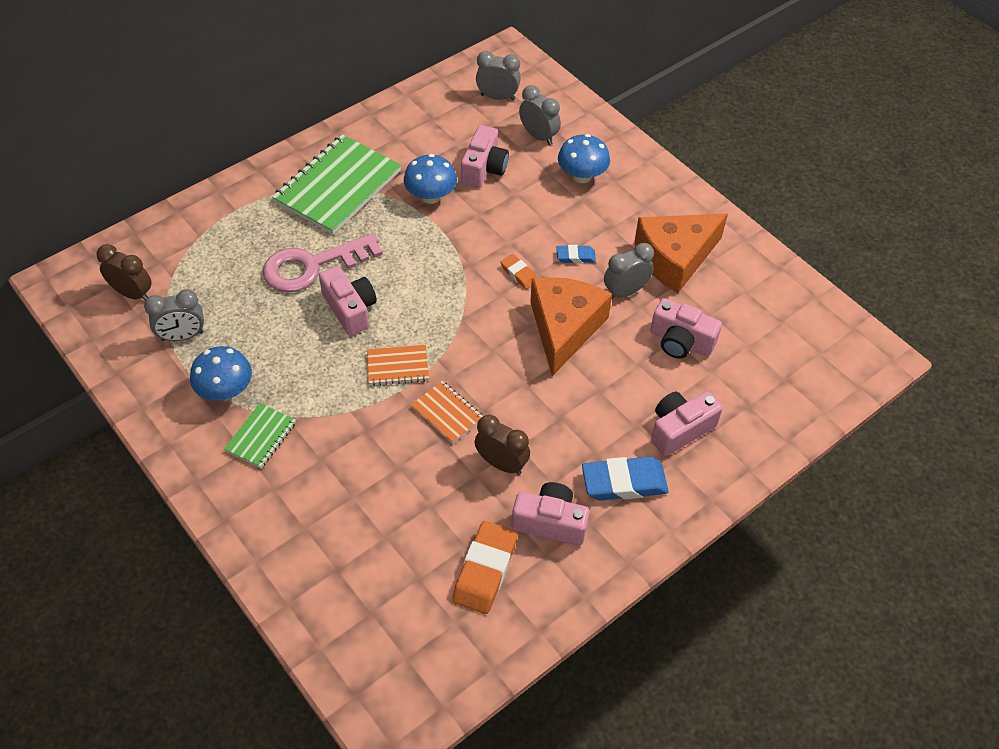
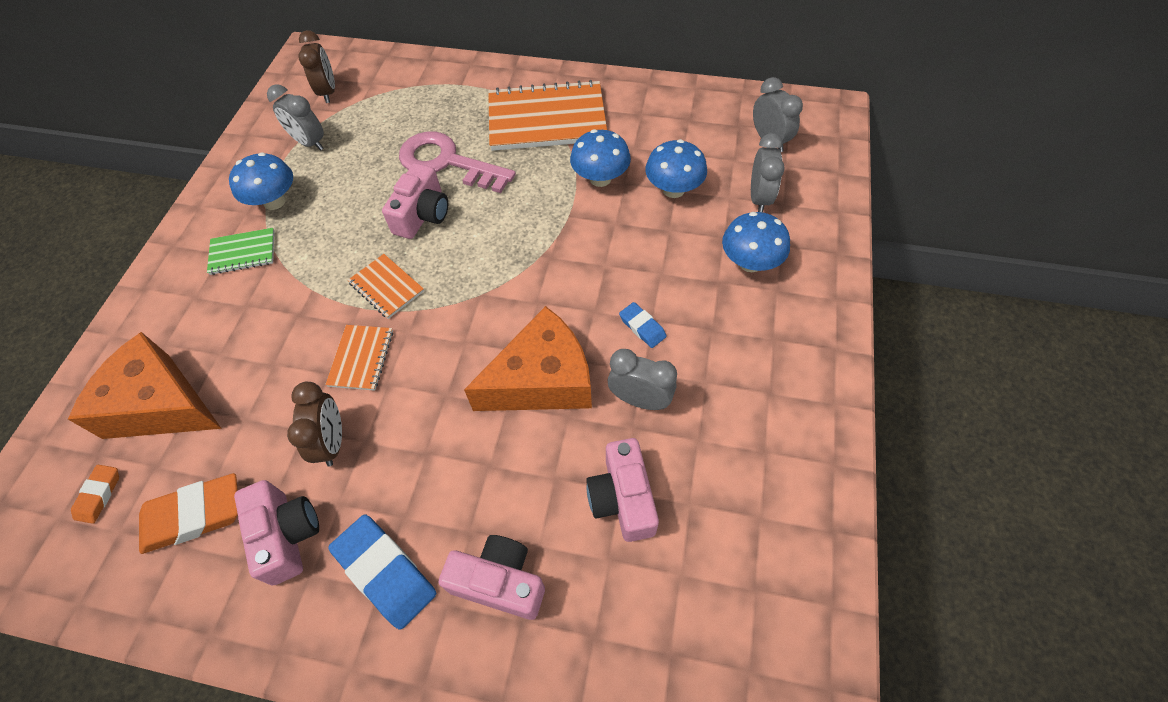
camera: 55 degrees right, 5 degrees up
(337, 186) = (547, 119): green notebook -> orange notebook
(484, 168) = (673, 189): pink camera -> blue mushroom
(519, 274) = (575, 298): orange eraser -> orange eraser (99, 495)
(674, 258) = (731, 414): orange cheese -> orange cheese (160, 404)

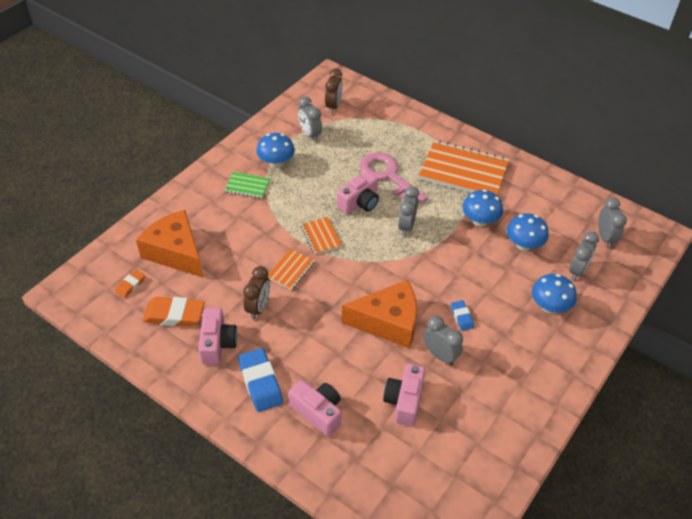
camera: 20 degrees right, 10 degrees down
(504, 224) = (406, 226): none -> grey clock

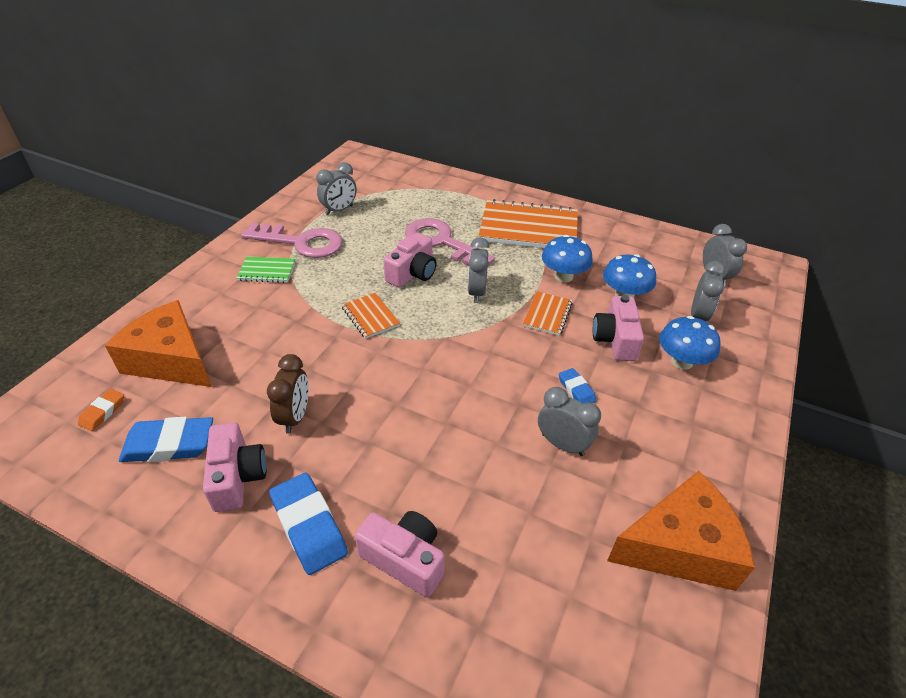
camera: 10 degrees left, 5 degrees down
(174, 315) = (169, 444): orange eraser -> blue eraser
(276, 163) = (301, 242): blue mushroom -> pink key
(291, 270) = (336, 362): orange notebook -> orange notebook (547, 314)
(309, 134) = (339, 210): grey clock -> grey clock turned 90 degrees counterclockwise
(333, 106) = (363, 181): brown clock -> none
(388, 322) = (481, 410): orange cheese -> orange cheese (680, 546)
(404, 401) = (530, 519): pink camera -> pink camera (615, 340)

